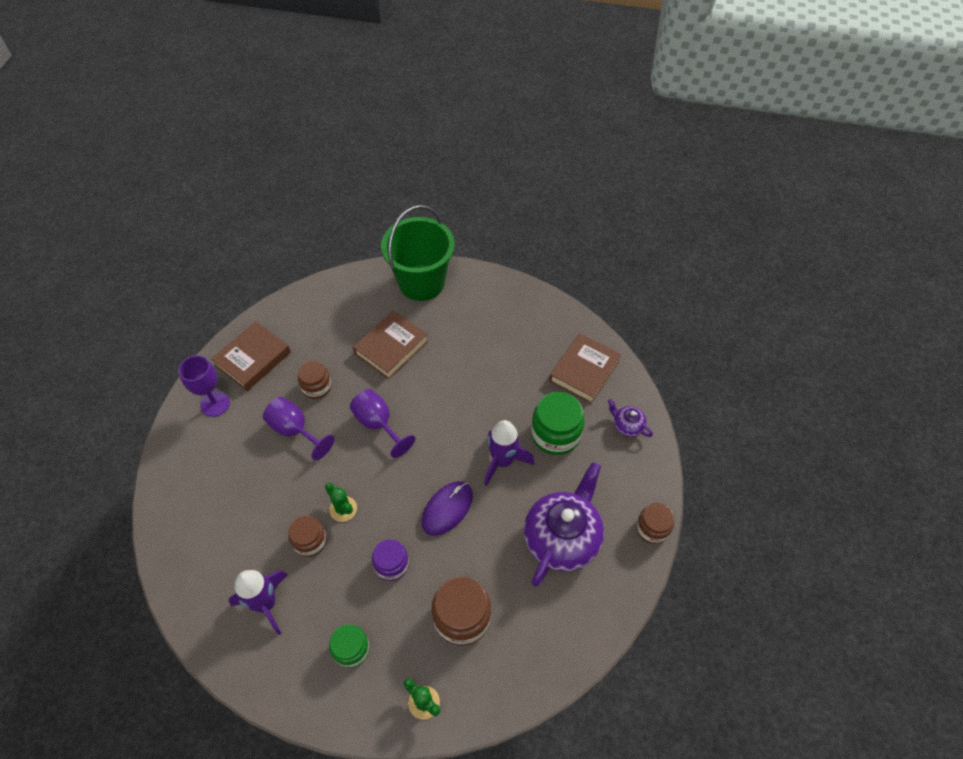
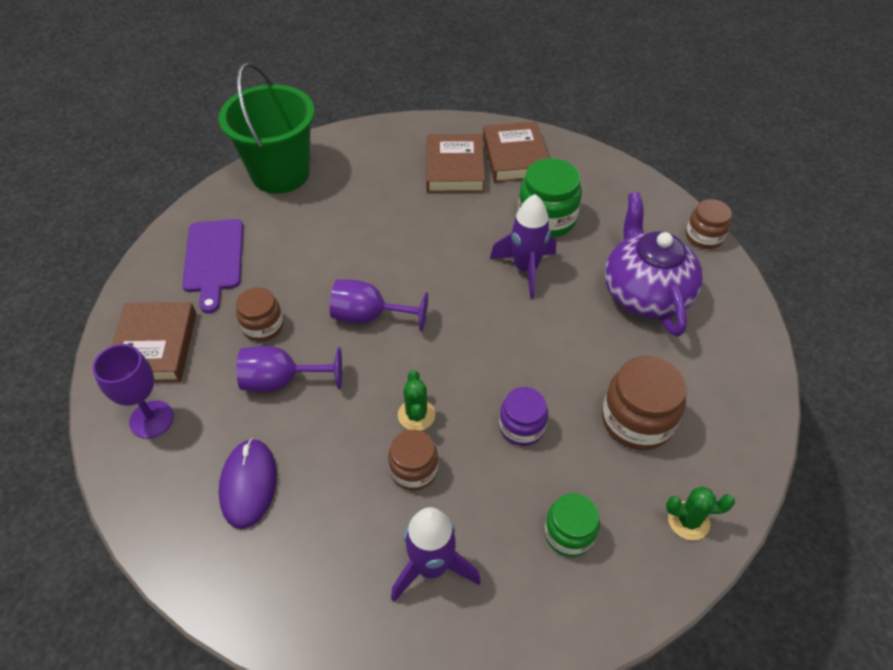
camera: 40 degrees left, 5 degrees down
(330, 321) = (214, 259): none -> purple cutting board
(343, 509) = (416, 415): green cactus -> green cactus turned 75 degrees clockwise
(391, 348) = (309, 244): brown book -> brown book (455, 168)
(447, 509) = (520, 341): purple mouse -> purple mouse (248, 484)
(627, 426) = (597, 176): purple teapot -> none

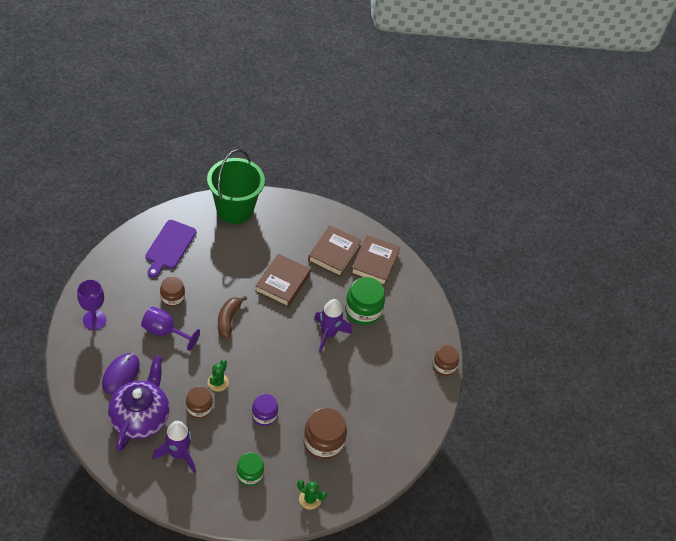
camera: 20 degrees right, 0 degrees up
(155, 347) = (115, 282): brown book -> brown book (282, 283)
(369, 316) = (228, 319): purple goblet -> brown banana
(645, 293) = (382, 380): purple teapot -> purple teapot (140, 417)

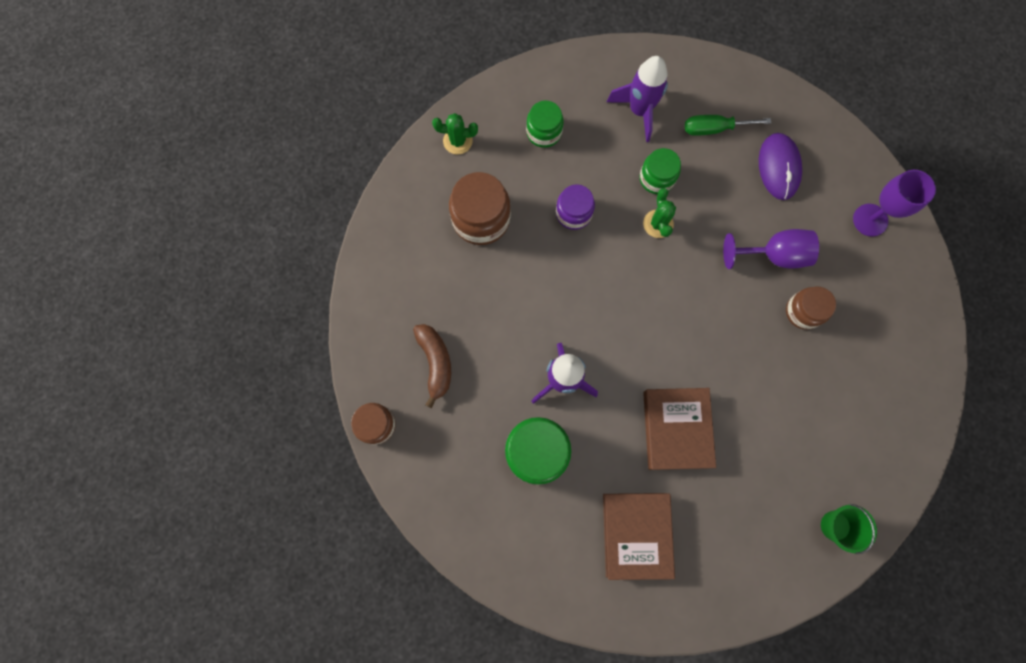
camera: 160 degrees right, 25 degrees up
(140, 417) = (714, 129): purple teapot -> green screwdriver
(169, 247) = (872, 393): purple cutting board -> none
(199, 408) = (656, 178): brown jar -> green jar
(228, 319) = (708, 322): brown banana -> brown banana (435, 363)
(235, 209) = (835, 526): green bucket -> green bucket, size x0.44
(374, 263) = (565, 555): brown book -> none

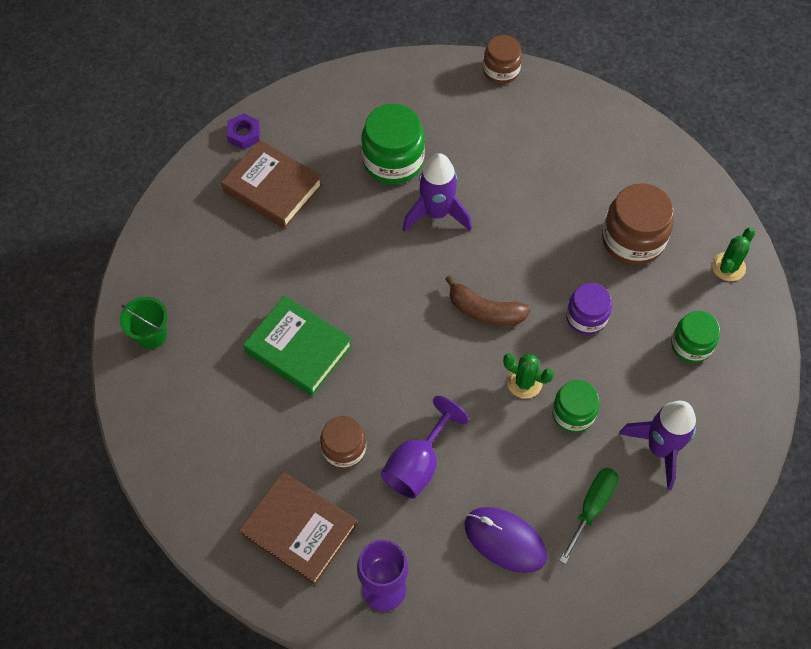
camera: 125 degrees right, 15 degrees down
(435, 363) = (522, 134): brown banana -> brown banana (485, 310)
(602, 606) = (244, 134): none -> purple nut
(677, 429) = (327, 271): brown book -> brown book (299, 530)
(756, 401) = (299, 349): none -> green book

